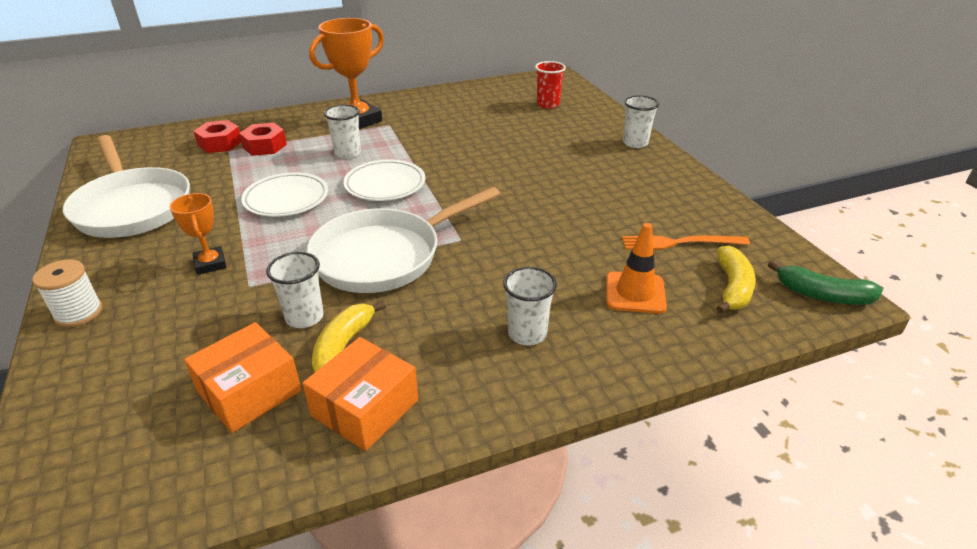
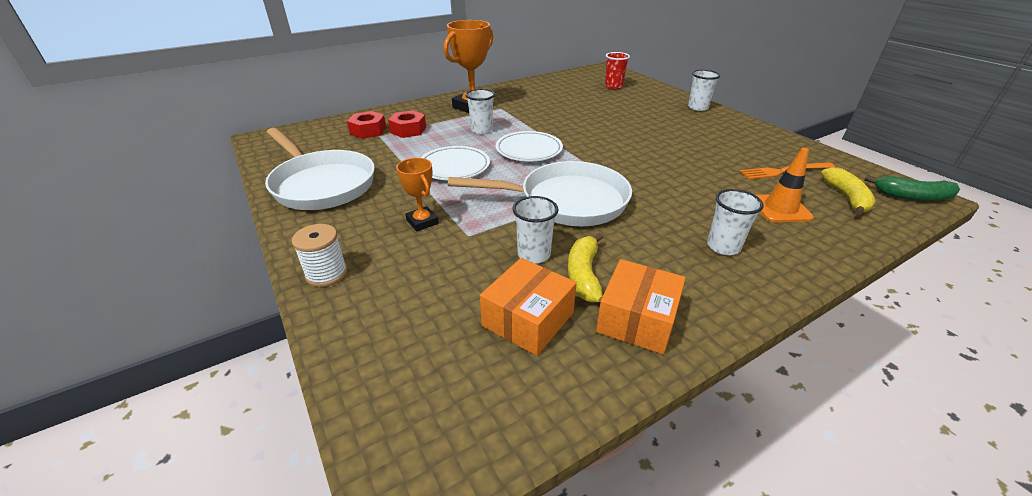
camera: 10 degrees left, 0 degrees up
(384, 256) = (566, 201): white pan -> white pan turned 135 degrees counterclockwise

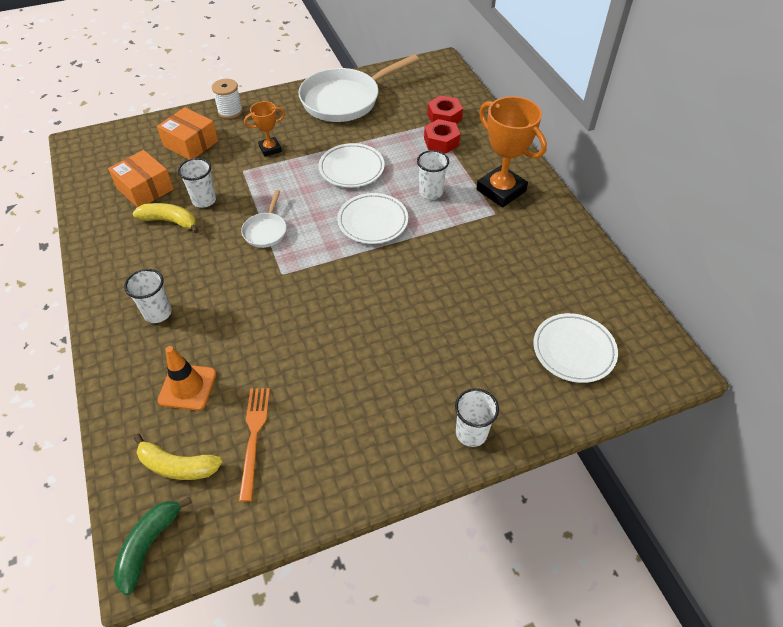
camera: 100 degrees right, 15 degrees up
(566, 201) = (266, 231): white pan -> white pan, size x0.47
(613, 86) = (573, 350): red cup -> white plate
(637, 319) = (116, 236): orange box -> orange box (191, 143)

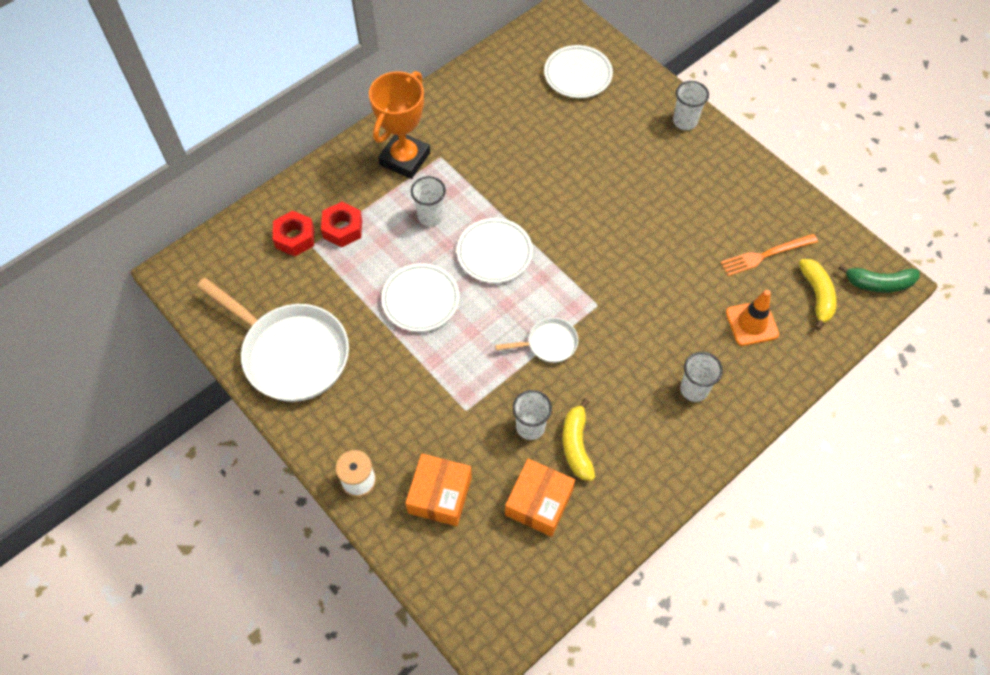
camera: 110 degrees left, 10 degrees up
(270, 149) = (417, 398): orange trophy -> none

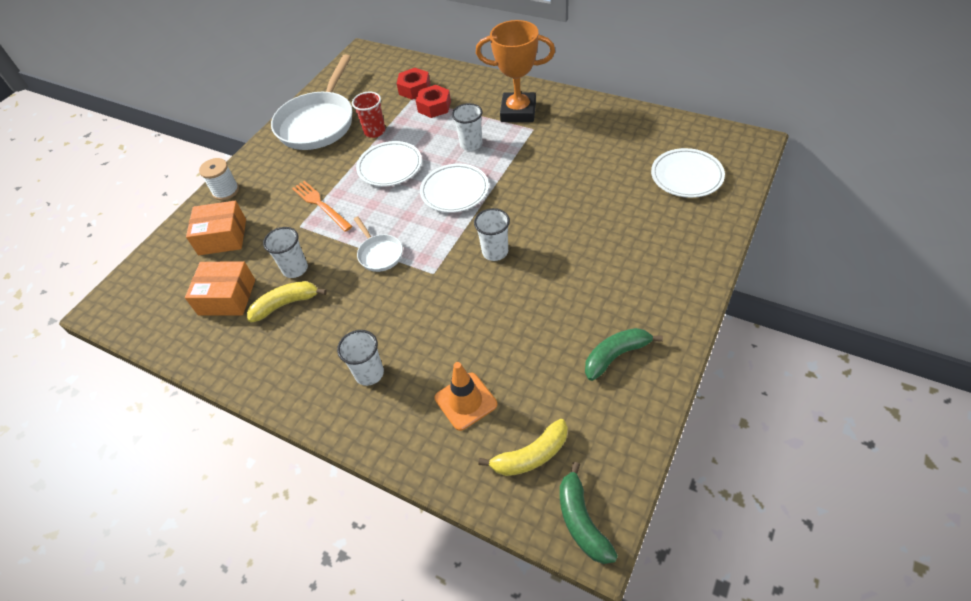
camera: 75 degrees right, 10 degrees down
(348, 298) = (374, 131): none -> red cup
(685, 121) = (691, 270): white cup -> white cup (495, 252)
(748, 206) = (616, 355): none -> green banana
(765, 255) = (559, 390): orange fork -> orange fork (320, 204)

